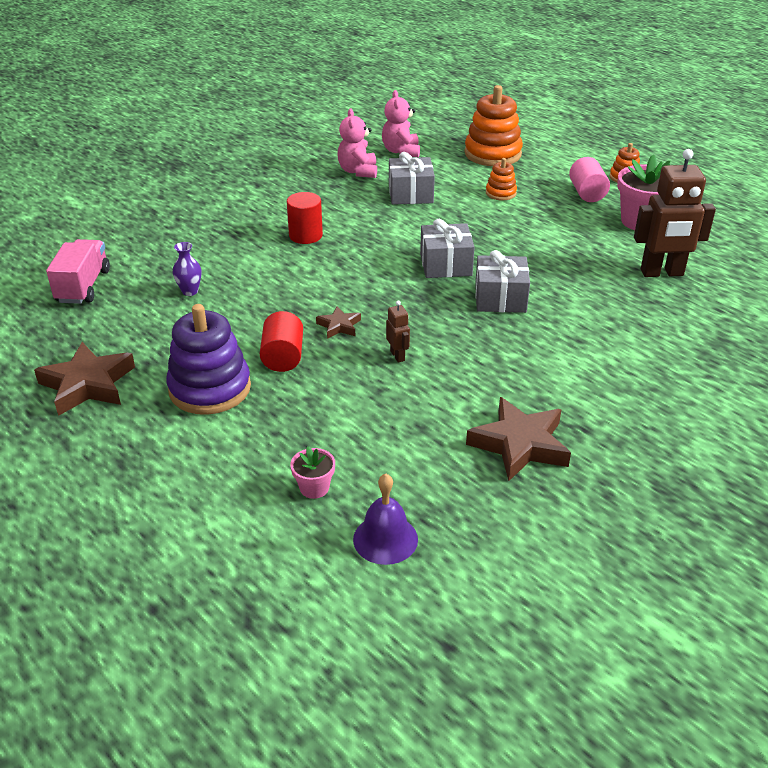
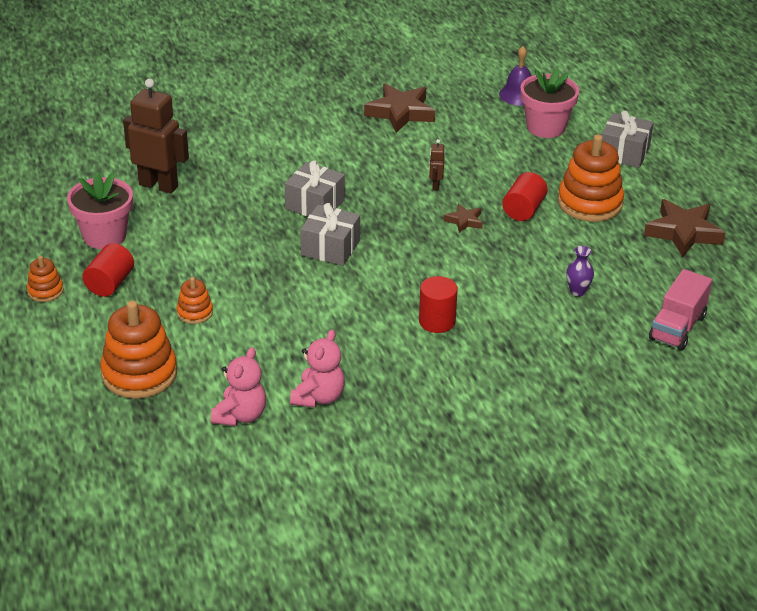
camera: 155 degrees left, 0 degrees up
(210, 388) = (590, 203): purple stacking toy -> orange stacking toy
(314, 488) = (546, 127): pink flower pot -> pink flower pot, size x1.98
(410, 194) = (289, 342): grey gift -> grey gift (624, 153)
(587, 193) = (110, 283): pink cylinder -> red cylinder

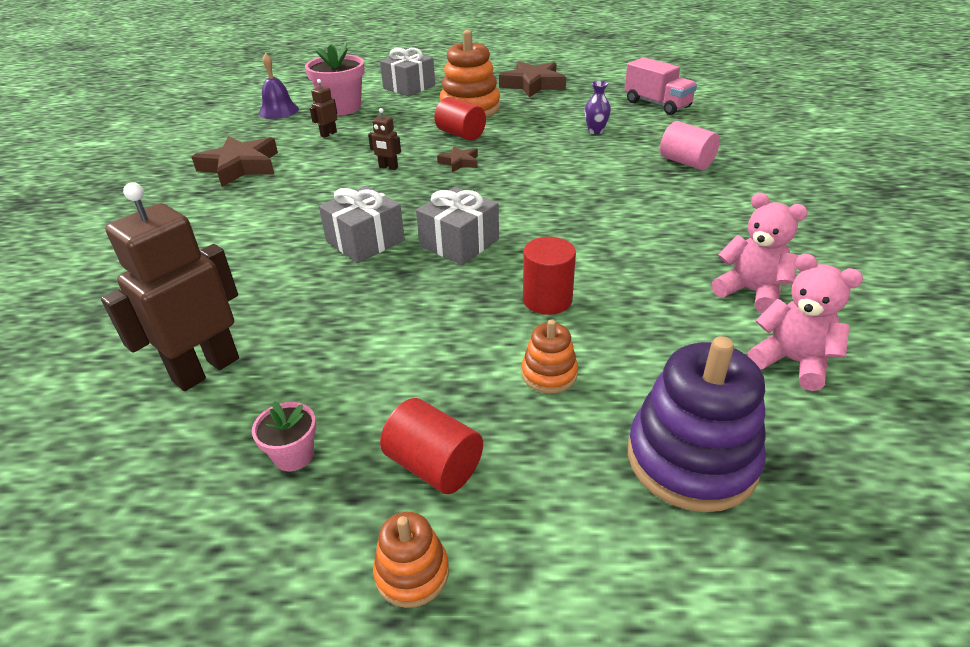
camera: 70 degrees left, 0 degrees up
(104, 236) = (294, 455): pink flower pot -> pink flower pot, size x0.51
(139, 374) = (691, 459): orange stacking toy -> purple stacking toy
(437, 321) = (621, 199): red cylinder -> red cylinder (547, 300)
(484, 136) = (328, 134): none -> brown robot
(533, 355) = (686, 162): none -> pink cylinder

